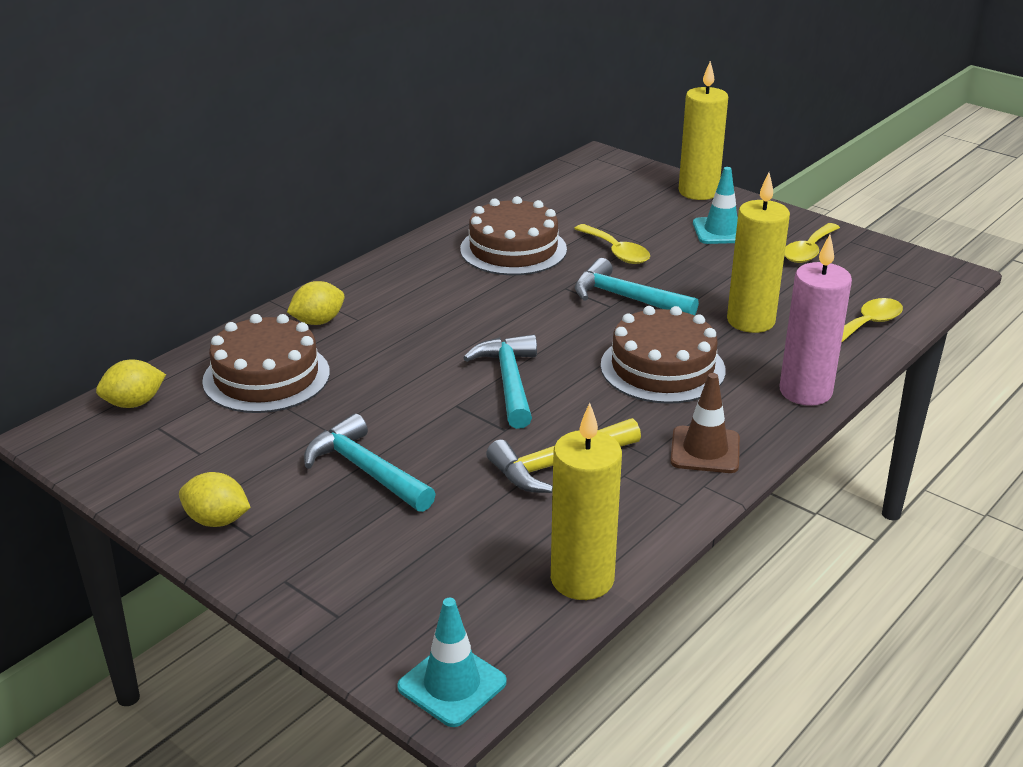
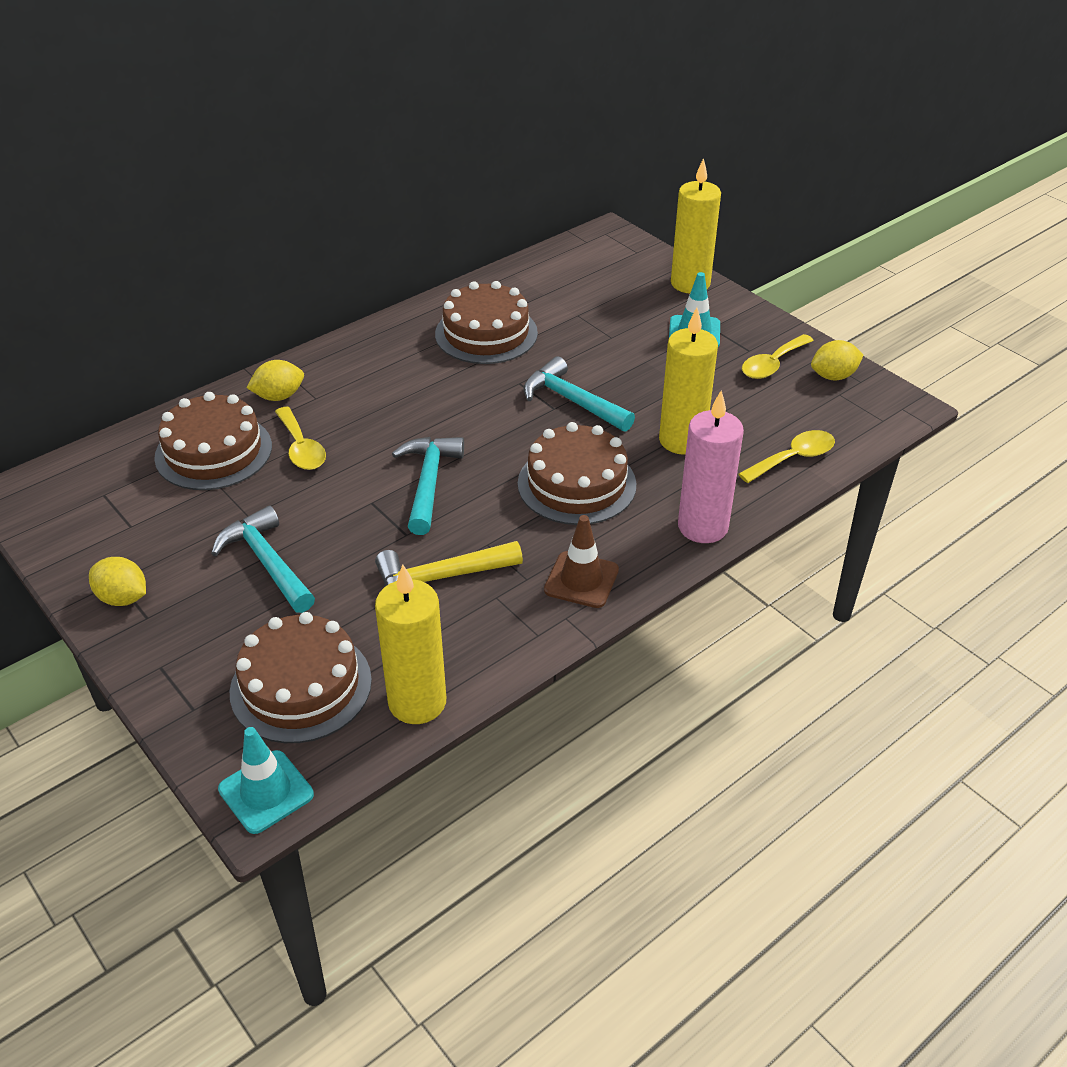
camera: 10 degrees right, 10 degrees up
(134, 403) = (91, 466): yellow lemon -> yellow lemon (833, 376)
(449, 579) = (301, 686): none -> brown cake
(616, 252) = (583, 346): yellow spoon -> yellow spoon (301, 448)

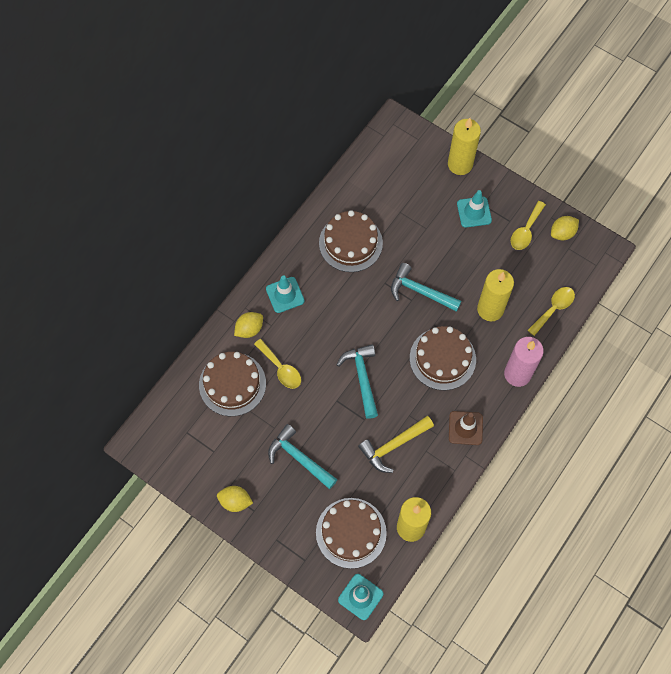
camera: 15 degrees left, 25 degrees up
(356, 370) = (285, 295): none -> turquoise traffic cone

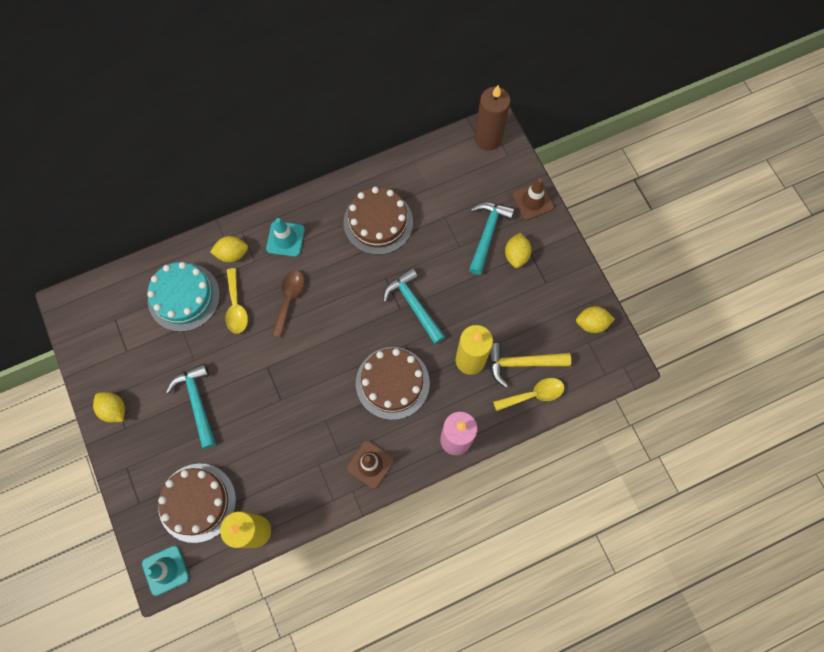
camera: 30 degrees right, 5 degrees up
(232, 384) = (184, 297): brown cake -> turquoise cake
(319, 339) = (289, 299): none -> brown spoon
(362, 378) = (304, 358): turquoise hammer -> turquoise hammer (487, 234)
(393, 445) = (291, 441): yellow hammer -> yellow hammer (521, 363)
(394, 134) = (488, 139): none -> brown candle
(460, 164) = (532, 201): yellow candle -> brown traffic cone
(474, 212) = (516, 255): turquoise traffic cone -> yellow lemon
(525, 231) = (556, 301): yellow spoon -> none

